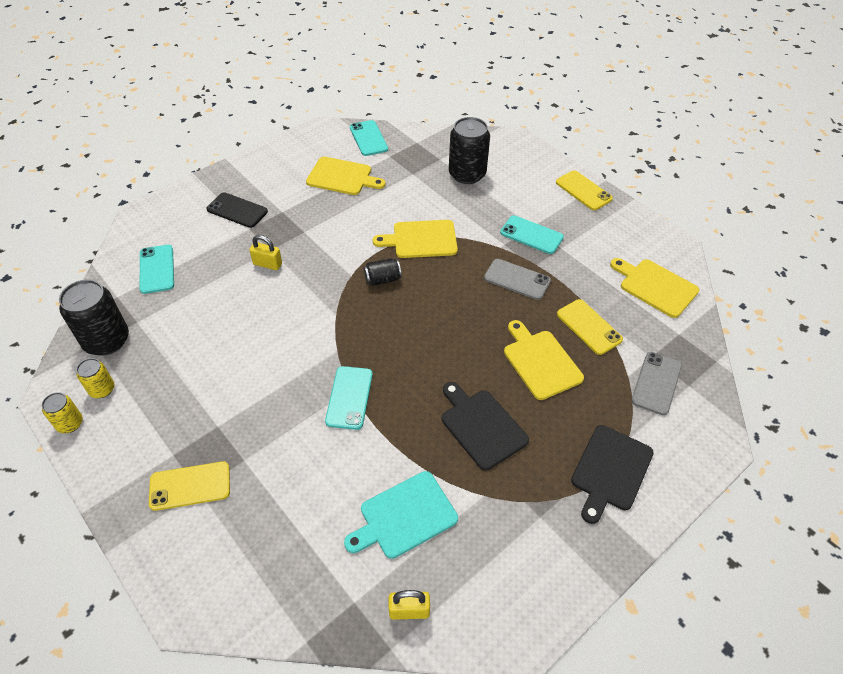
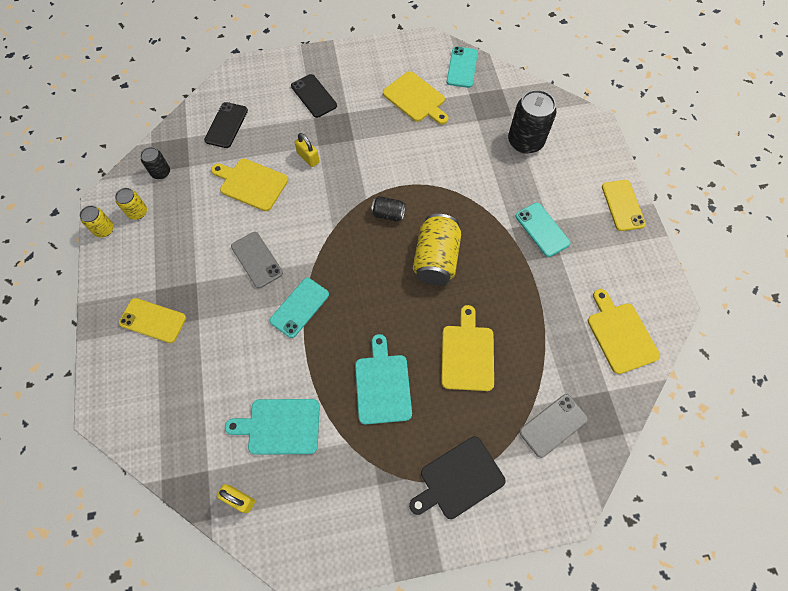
camera: 30 degrees right, 15 degrees up
(107, 340) = (161, 172): black can -> black can, size x0.53
(157, 269) = (226, 125): turquoise phone -> black phone
(421, 239) = (443, 190): yellow cutting board -> yellow cutting board (251, 184)
(454, 297) = (436, 259): none -> yellow can
(481, 426) = (382, 385): black cutting board -> turquoise cutting board
(517, 279) = (499, 267): grey phone -> grey phone (257, 260)
(589, 327) = (531, 343): yellow phone -> none

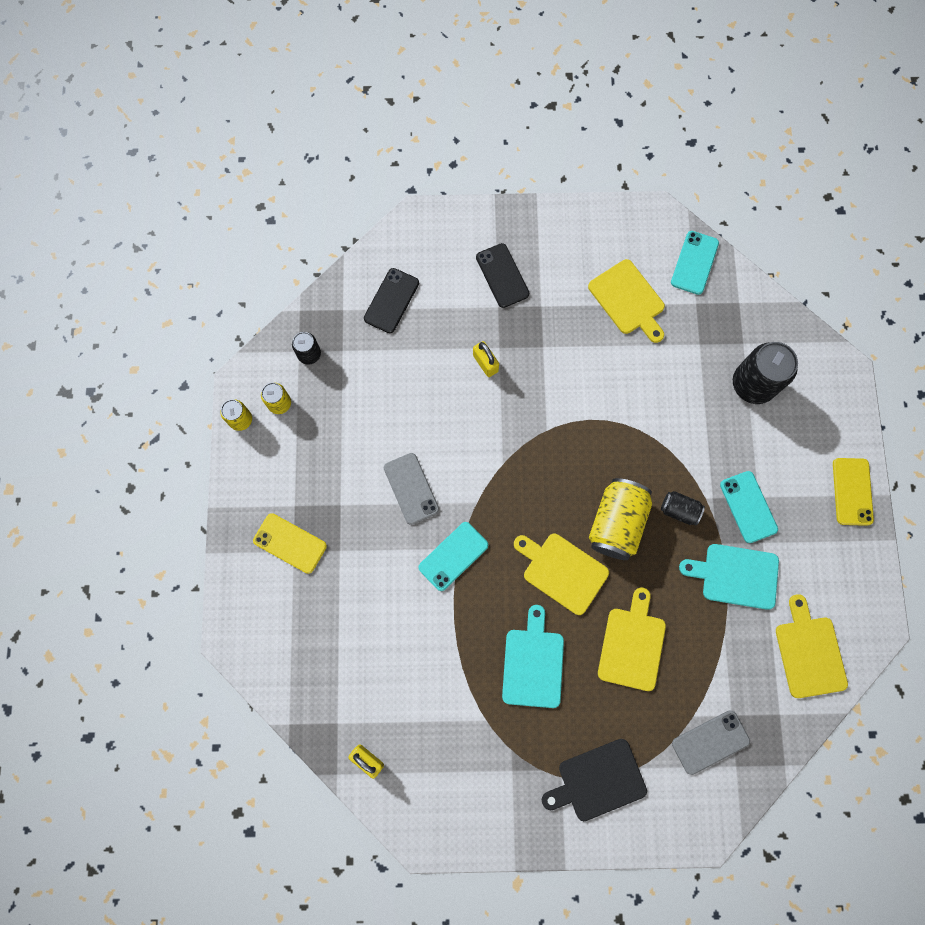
camera: 10 degrees right, 10 degrees up
(251, 184) = (414, 387): yellow cutting board -> yellow cutting board (562, 571)
(280, 426) = (417, 689): turquoise cutting board -> turquoise cutting board (735, 575)
(388, 214) = (570, 455): black can -> black can (679, 510)

